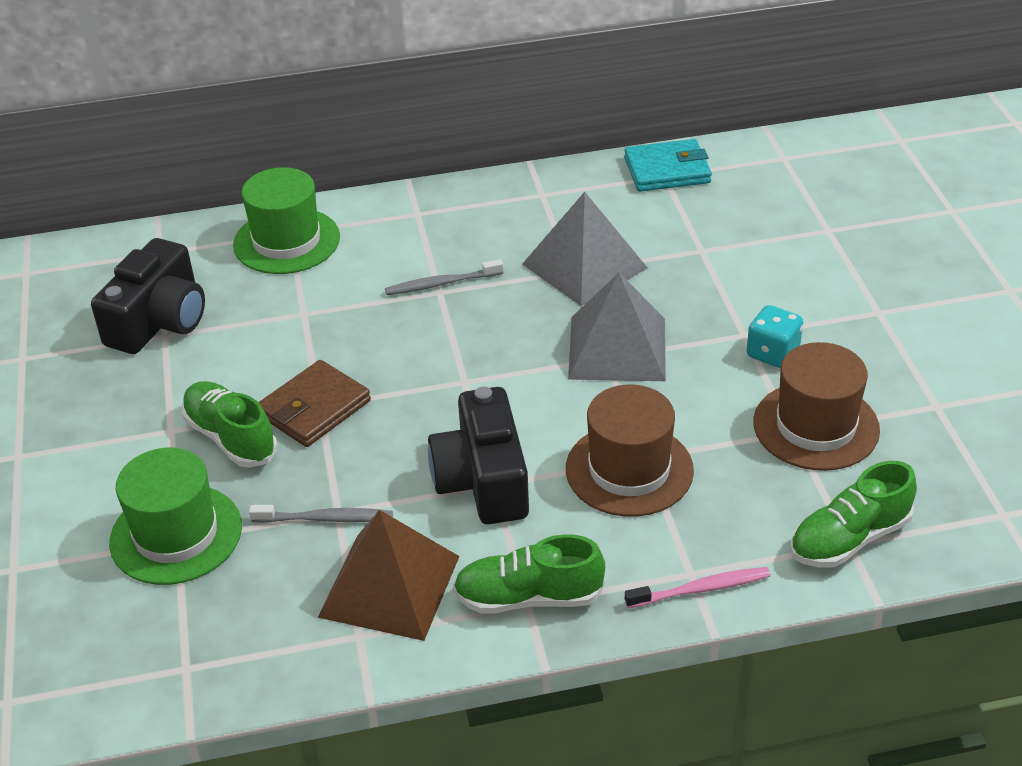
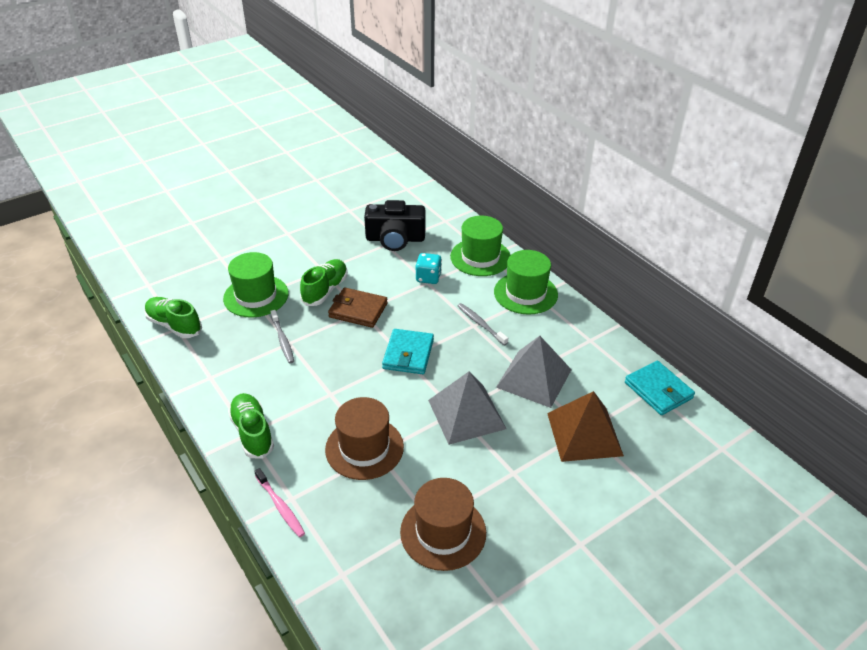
camera: 65 degrees right, 0 degrees up
(389, 586) = (245, 377): brown pyramid -> brown pyramid (584, 434)
(405, 221) = (525, 293): none -> green hat
(458, 375) = (408, 354): none -> turquoise wallet
(483, 480) = (331, 389): black camera -> none
(772, 353) = (502, 492): turquoise dice -> turquoise dice (428, 278)
(849, 539) = (346, 573): green shoe -> green shoe (174, 325)

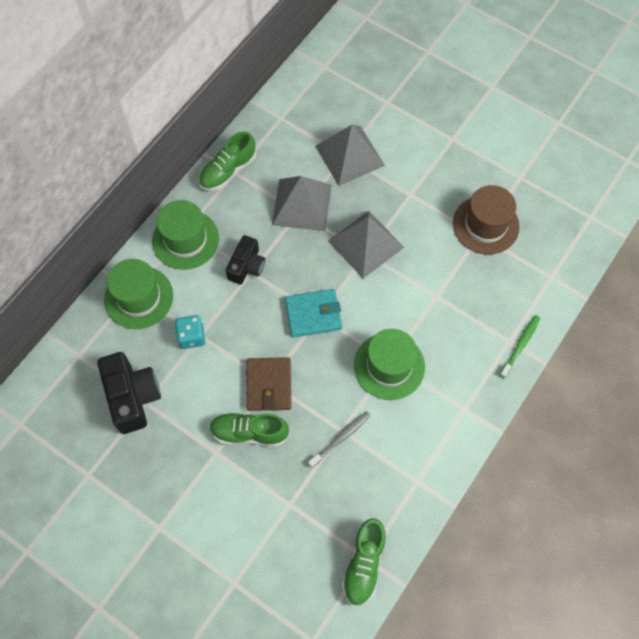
camera: 110 degrees left, 25 degrees up
(252, 433) = (462, 405): green shoe -> green shoe (228, 171)
(256, 296) = (285, 502): green hat -> green hat (389, 366)
(280, 506) = (520, 345): pink toothbrush -> green toothbrush
(364, 448) = (436, 308): brown hat -> none
(480, 324) = (246, 266): grey toothbrush -> black camera
(584, 434) = (349, 155): brown pyramid -> grey pyramid
(658, 390) = (279, 113): turquoise wallet -> none

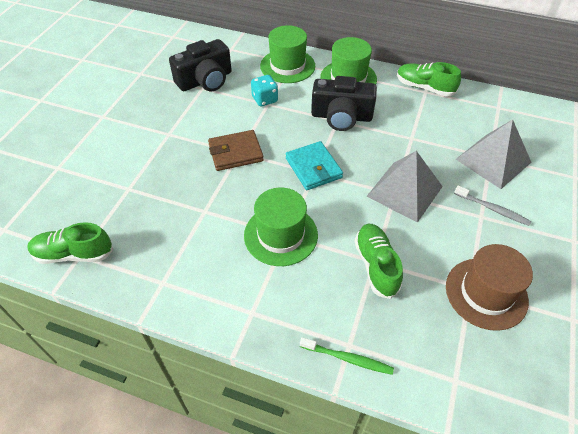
camera: 75 degrees right, 15 degrees down
(246, 266) = (341, 116): black camera -> black camera, size x1.56
(249, 433) = (189, 150): green shoe -> green shoe (376, 265)
(302, 204) = (420, 138): grey pyramid -> none
(341, 438) = (196, 212): grey toothbrush -> grey toothbrush (492, 209)

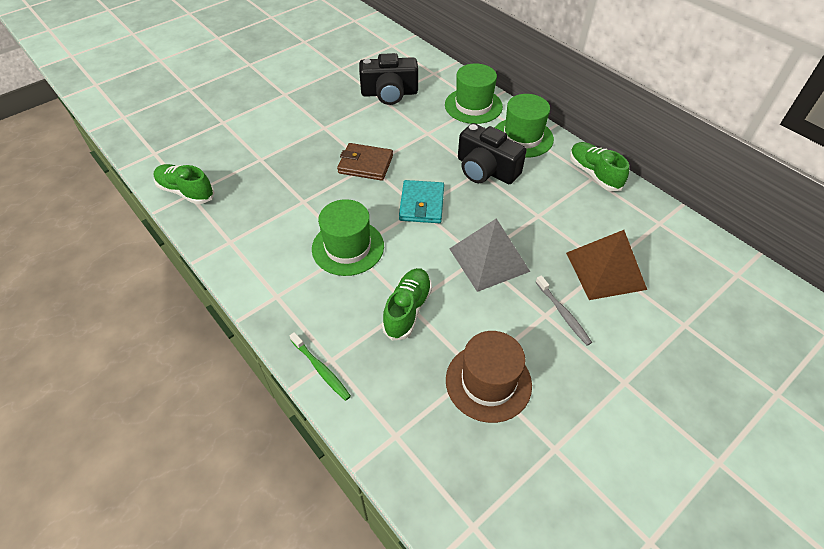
camera: 30 degrees right, 0 degrees up
(265, 99) = (427, 128): turquoise dice -> none
(493, 160) = (605, 270): grey pyramid -> brown pyramid

